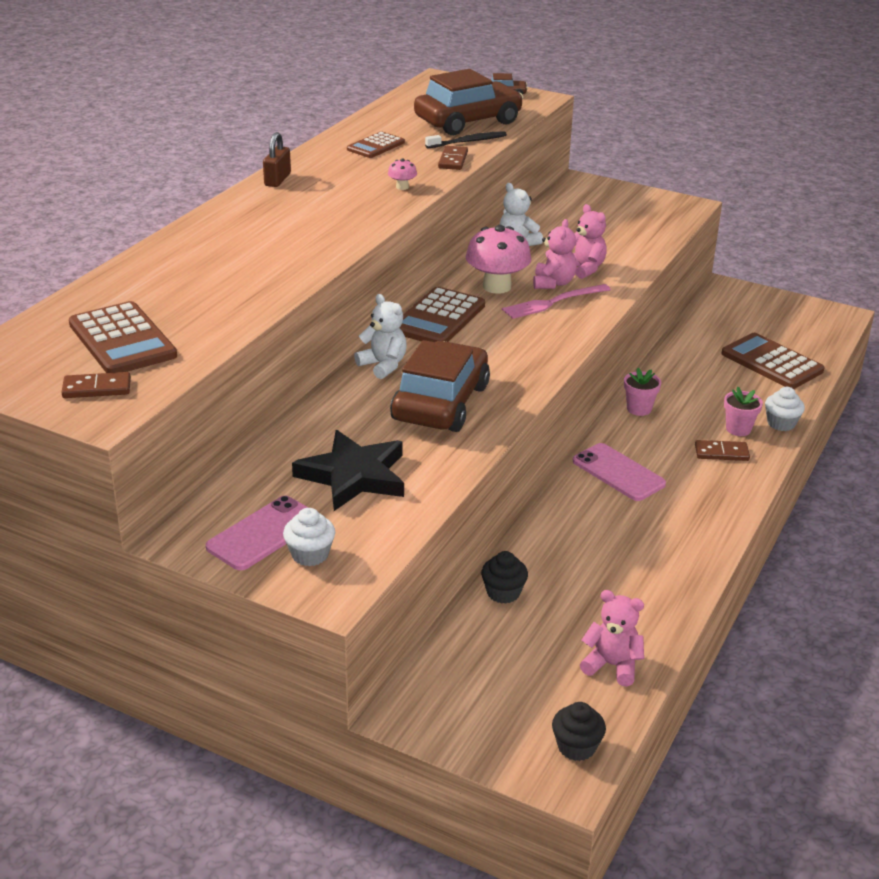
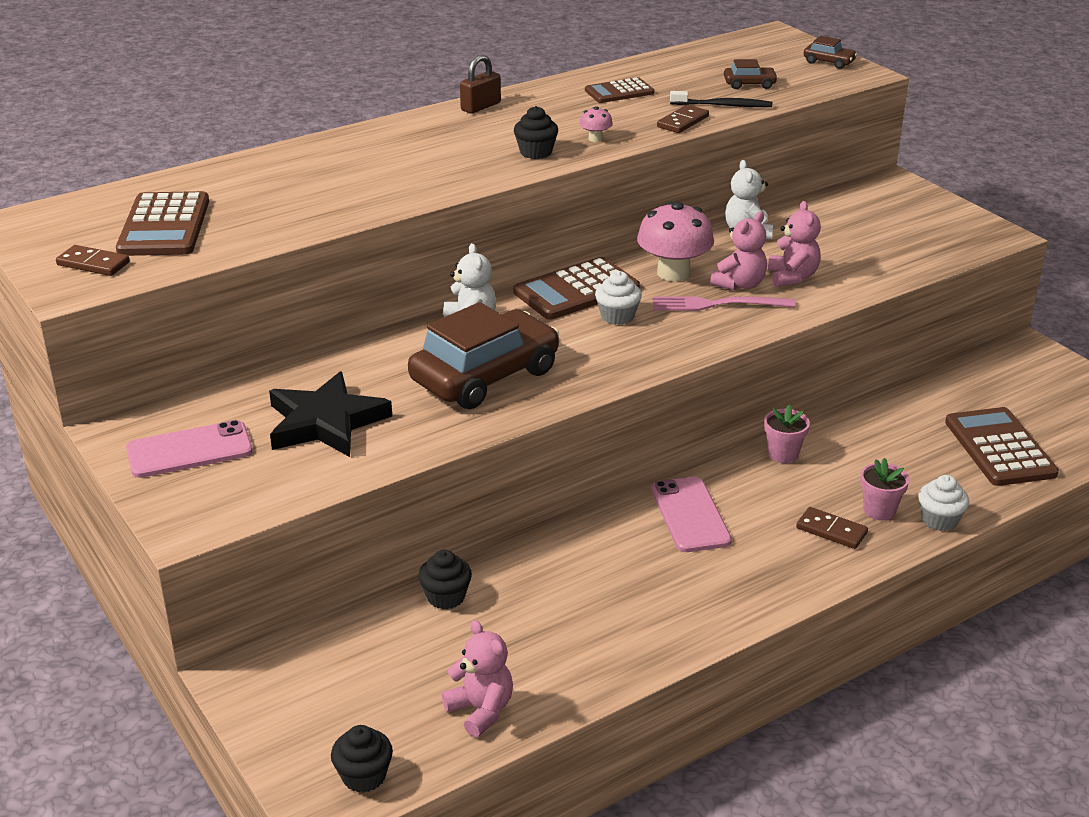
camera: 30 degrees right, 0 degrees up
(310, 554) = (207, 483): white cupcake -> white cupcake (617, 316)
(368, 207) = (536, 152): none -> black cupcake
(468, 121) = (749, 84): brown car -> brown car, size x0.42

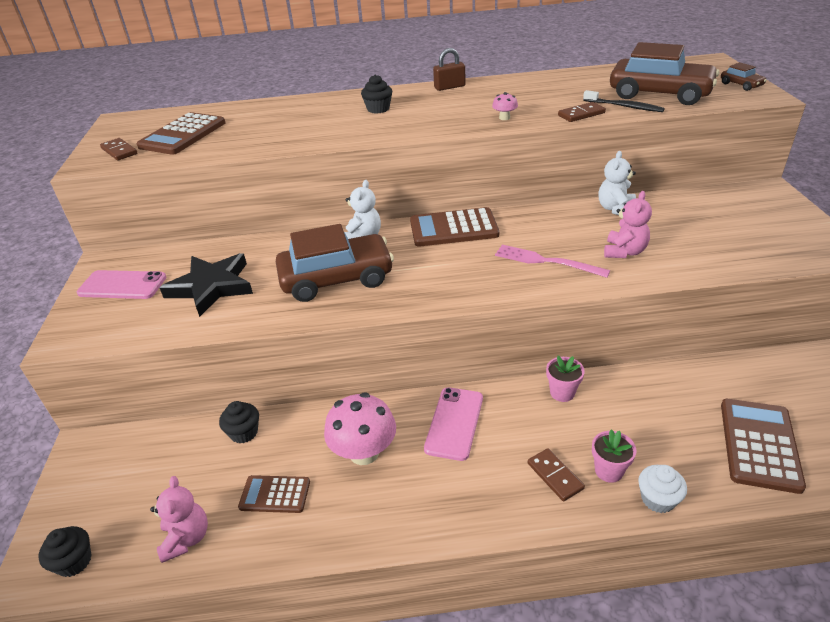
camera: 30 degrees right, 5 degrees up
(536, 152) = (453, 121): black cupcake -> black cupcake (378, 109)
(617, 316) = (465, 254): white cupcake -> none
(619, 92) = (554, 88): brown calculator -> brown calculator (275, 494)
(673, 273) = (533, 229): pink mushroom -> pink mushroom (364, 452)
(739, 284) = (577, 249): pink teddy bear -> none
(749, 84) = (659, 94): brown car -> brown car, size x2.38

